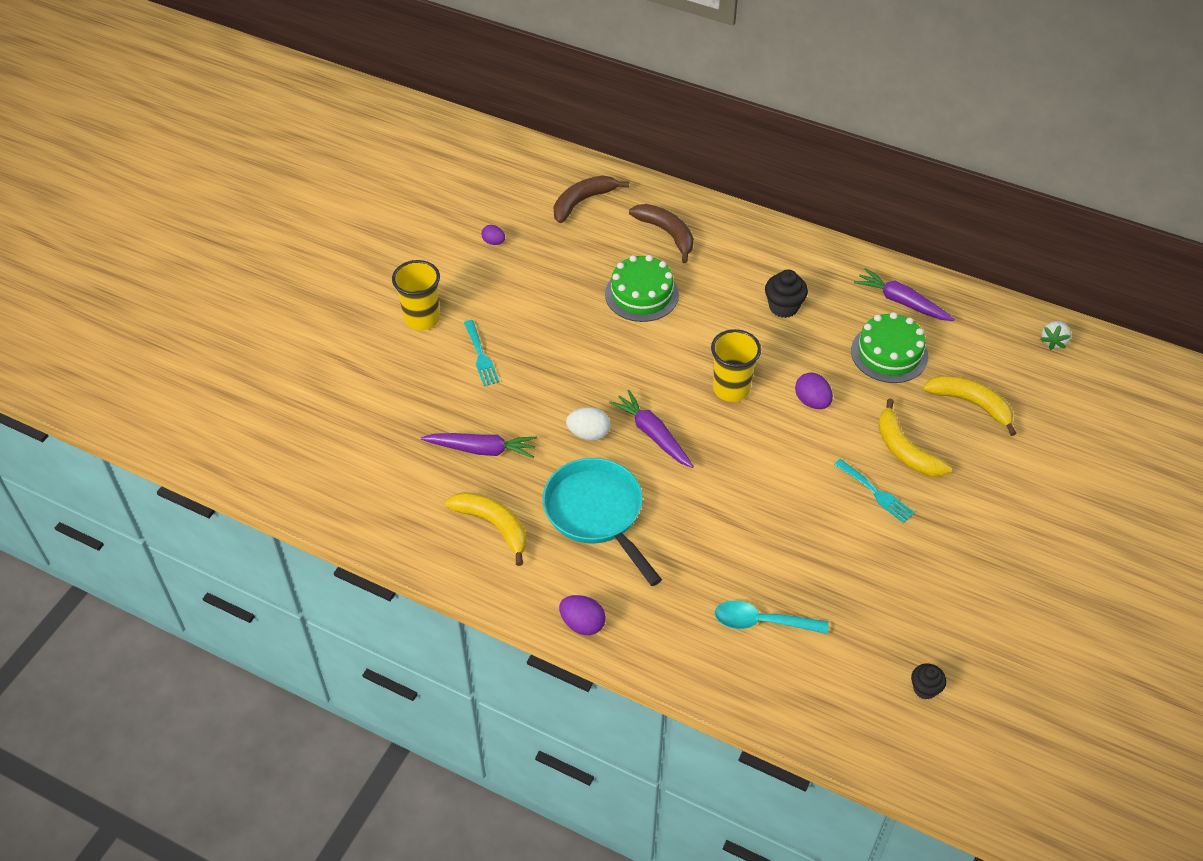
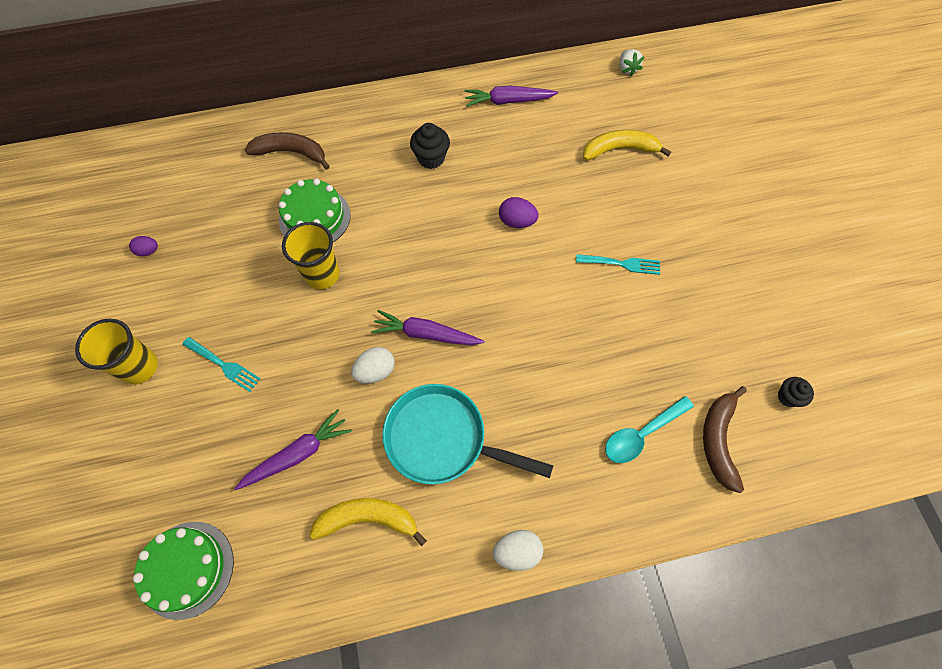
camera: 40 degrees left, 15 degrees up
(582, 202) = (198, 167): brown banana -> brown banana (718, 440)
(582, 624) = (517, 551): purple egg -> white egg
(731, 389) = (451, 252): yellow cup -> yellow cup (322, 274)
(889, 353) = (534, 147): green cake -> green cake (187, 569)
(905, 450) = (611, 216): yellow banana -> none

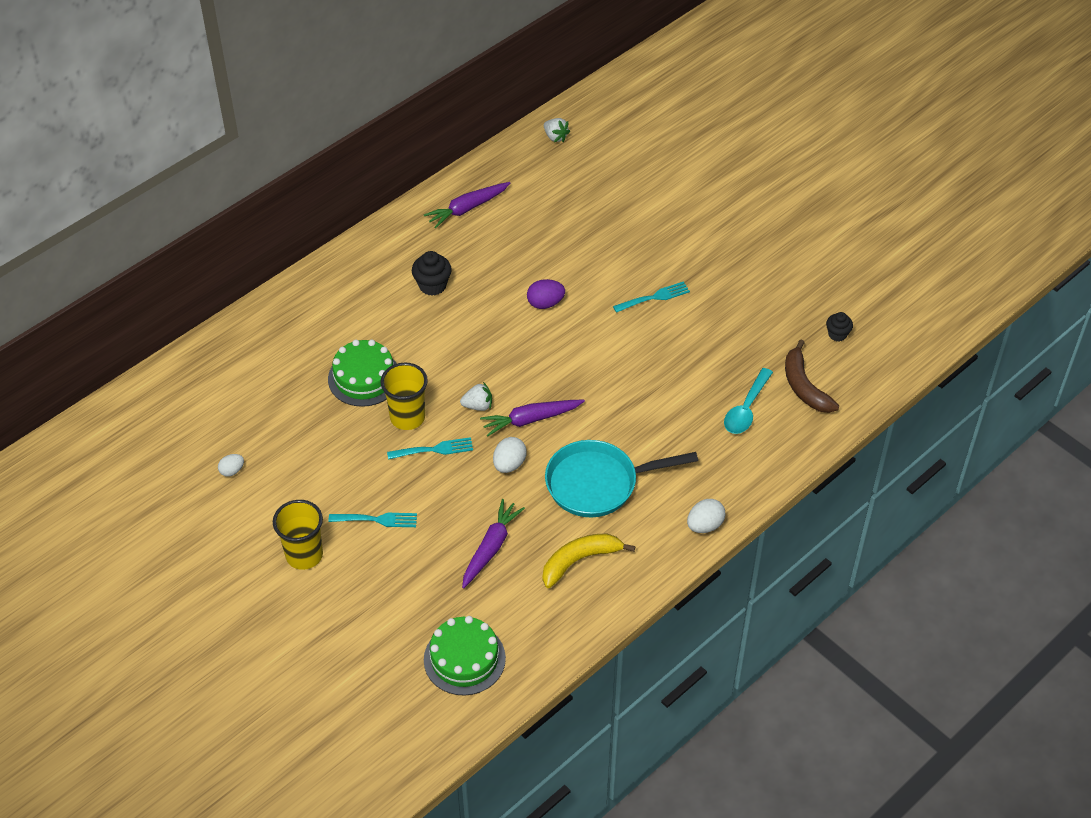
camera: 30 degrees left, 15 degrees down
(148, 251) = (232, 471): purple egg -> white egg
(291, 153) = (298, 336): brown banana -> none
(322, 319) = (434, 449): none -> turquoise fork
(389, 294) = (478, 406): none -> white strawberry
(619, 149) = (594, 208): yellow banana -> none

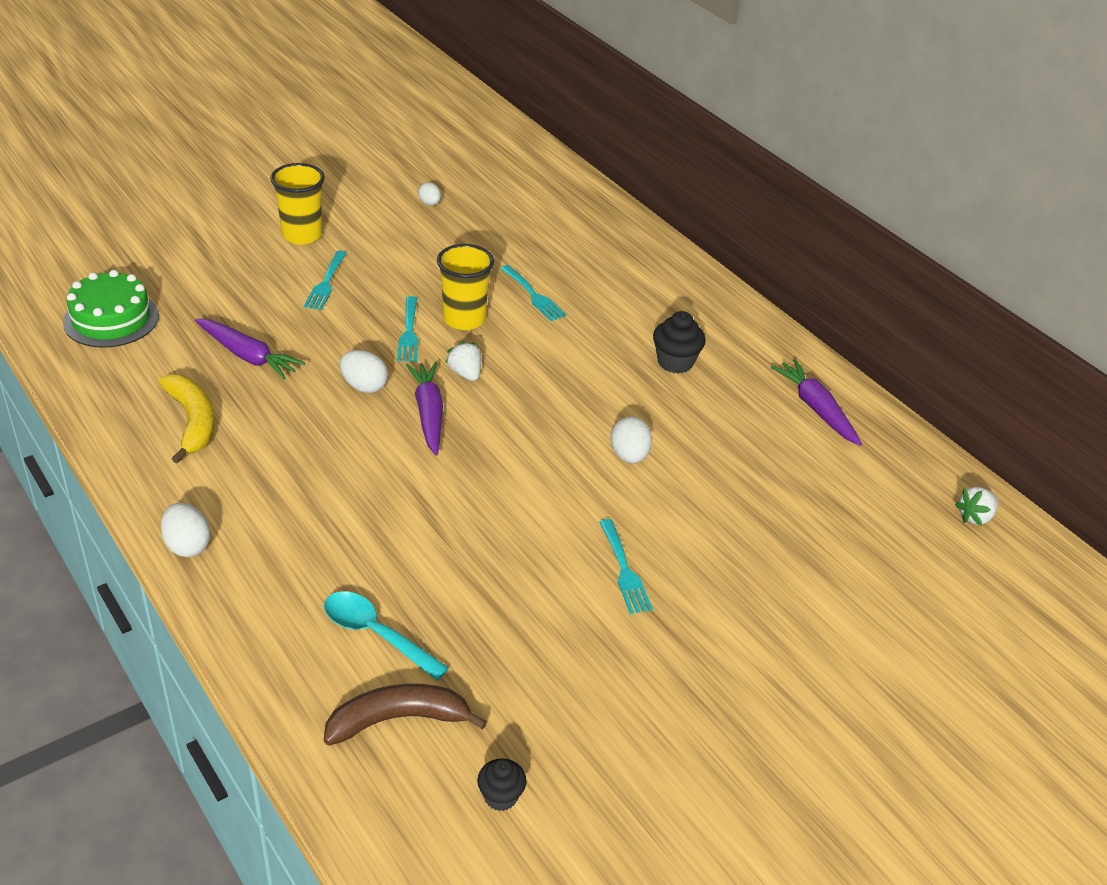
camera: 95 degrees right, 10 degrees down
(364, 378) = (534, 295): green cake -> turquoise fork
(478, 406) = (465, 374): white strawberry -> white strawberry turned 150 degrees clockwise
(545, 303) = (629, 456): purple egg -> white egg
(598, 483) = (302, 456): turquoise pan -> none

